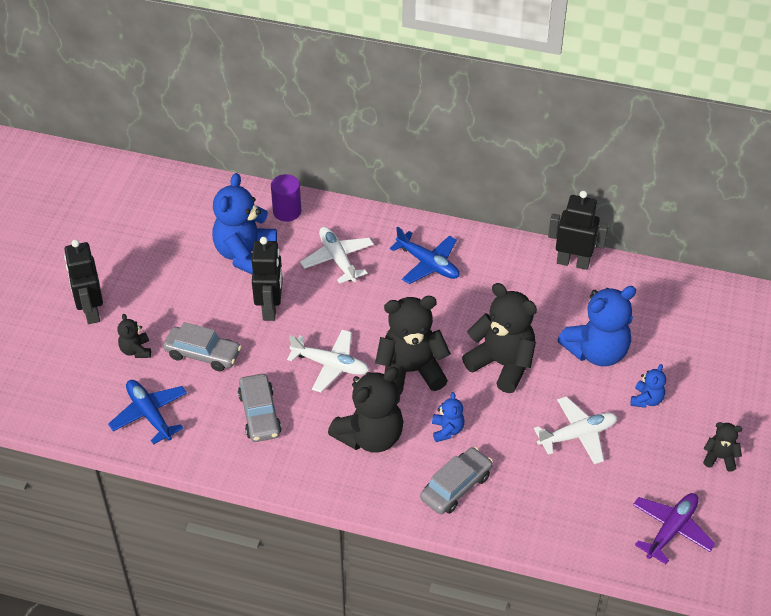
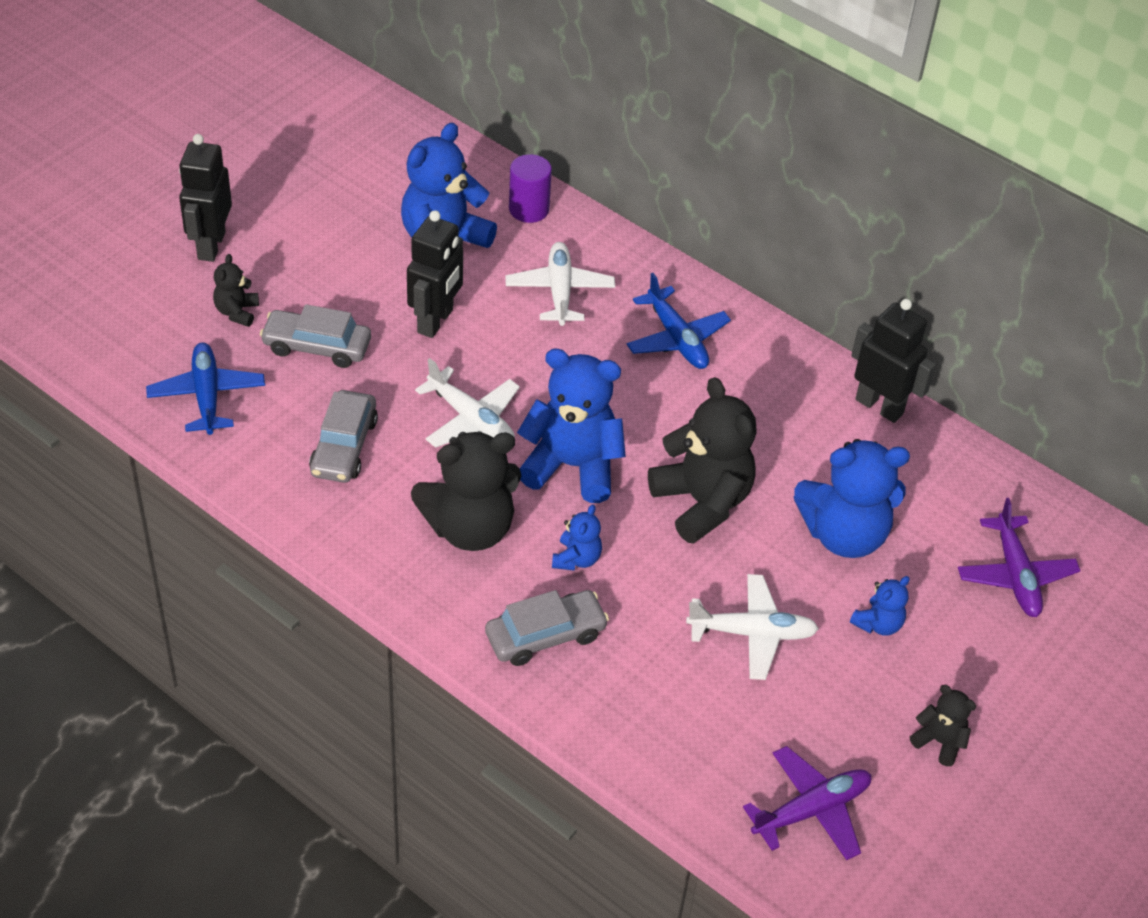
camera: 20 degrees right, 0 degrees up
(203, 354) = (317, 346): grey car -> grey car turned 150 degrees clockwise
(410, 371) = (572, 466): black teddy bear -> blue teddy bear
(707, 338) = (1015, 575): none -> purple plane

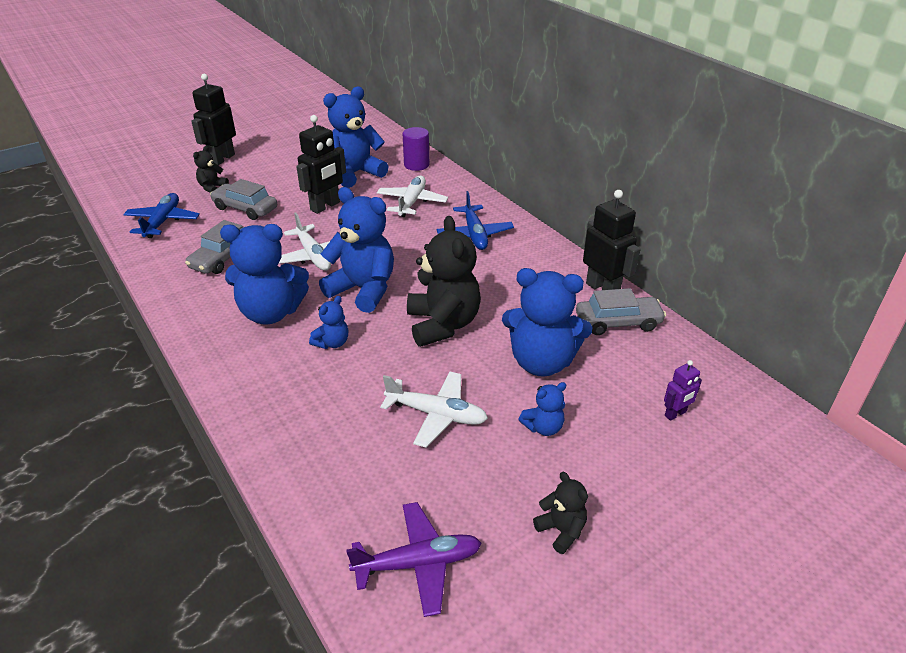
camera: 20 degrees right, 10 degrees down
(470, 528) = (271, 313): black teddy bear -> blue teddy bear
(545, 635) = (278, 386): grey car -> grey car (618, 322)
(1015, 575) = (675, 414): purple plane -> purple robot

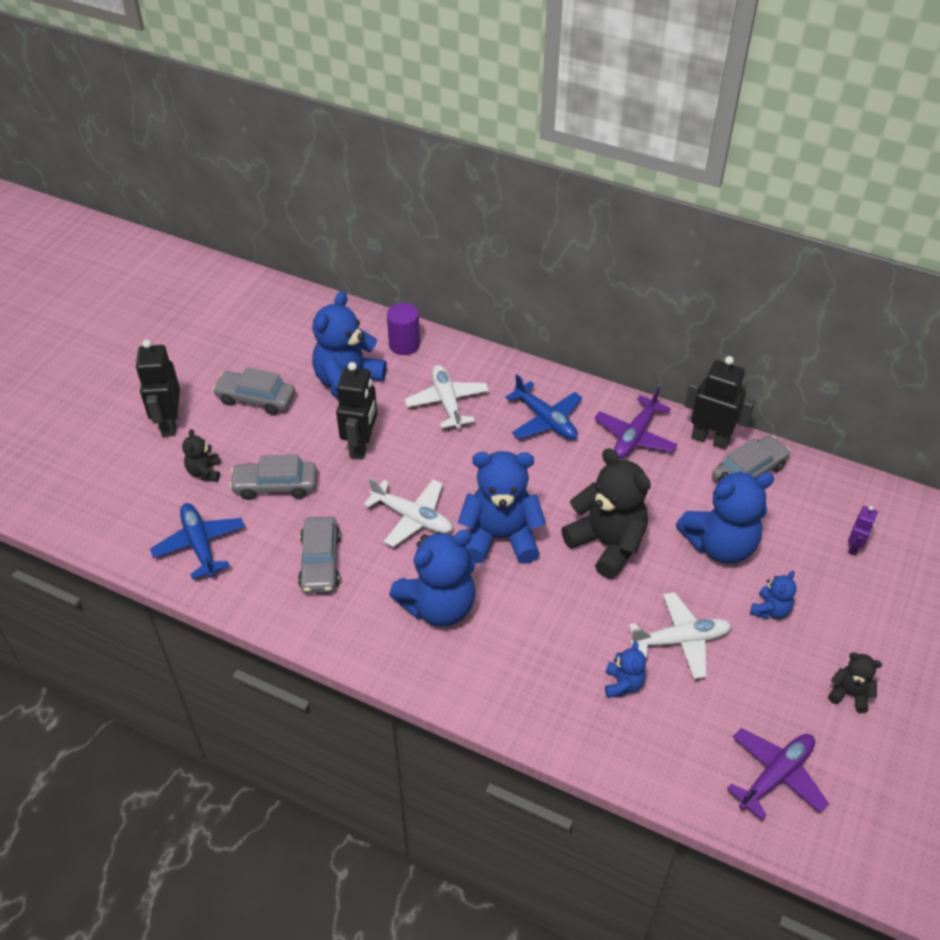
camera: 30 degrees left, 10 degrees up
(288, 163) = (256, 399): none -> grey car
(332, 343) = (528, 611): blue teddy bear -> blue teddy bear (623, 684)
(537, 266) = (635, 436): none -> purple plane

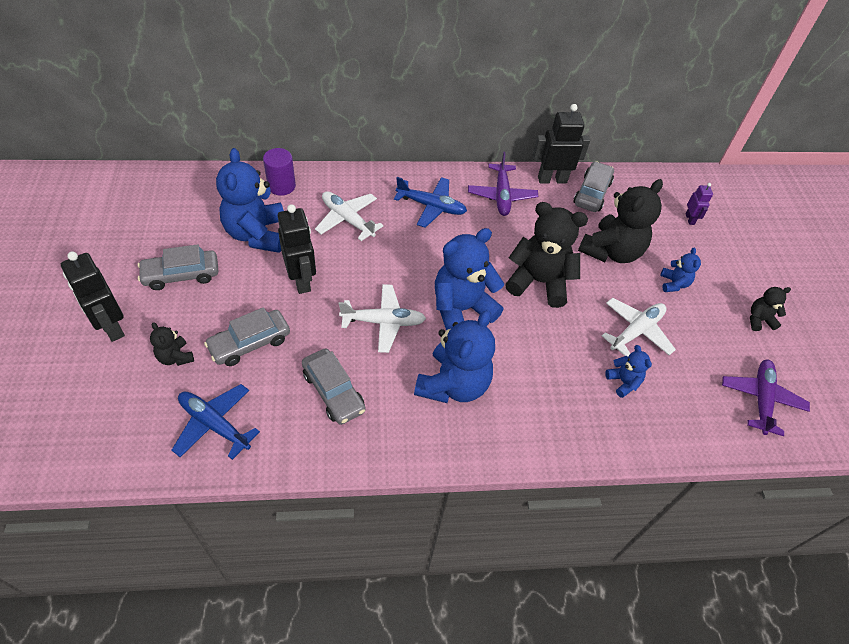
camera: 35 degrees left, 5 degrees up
(720, 545) = (611, 251): blue teddy bear -> black teddy bear

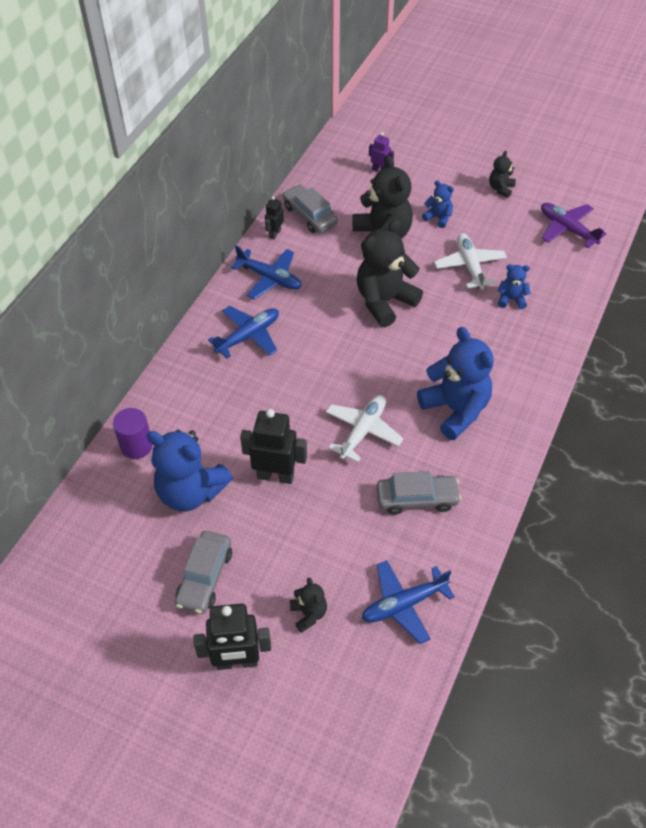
camera: 55 degrees left, 0 degrees up
(175, 357) = (308, 614): black teddy bear -> black teddy bear turned 105 degrees counterclockwise
(250, 343) = (327, 545): grey car -> none
(347, 219) = (221, 408): white plane -> none
(461, 309) = (382, 368): blue teddy bear -> none
(501, 195) = (270, 278): purple plane -> blue plane
(552, 179) = (275, 233): black robot -> black robot, size x0.52

